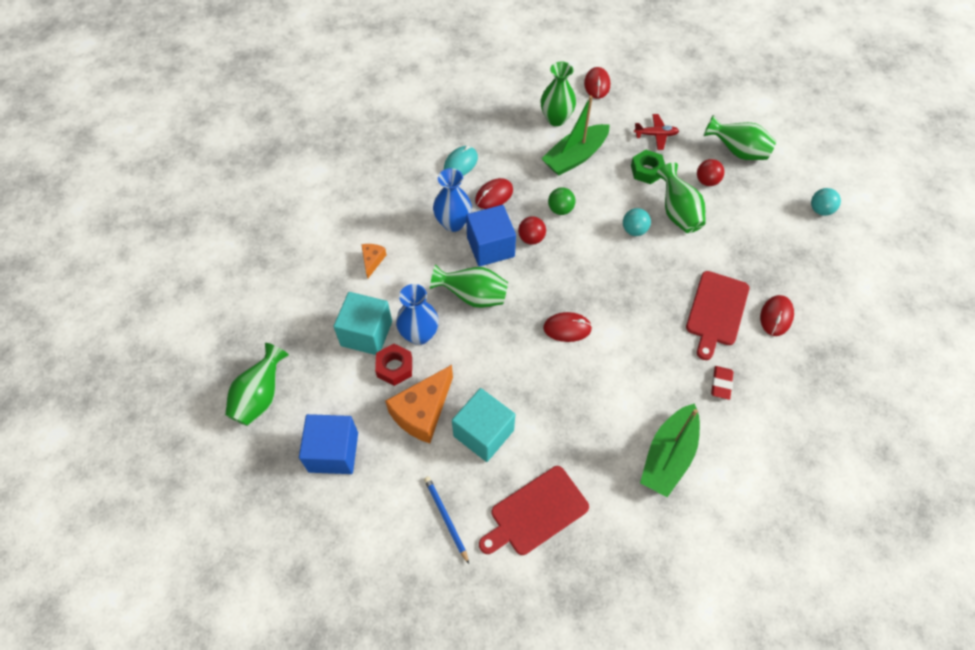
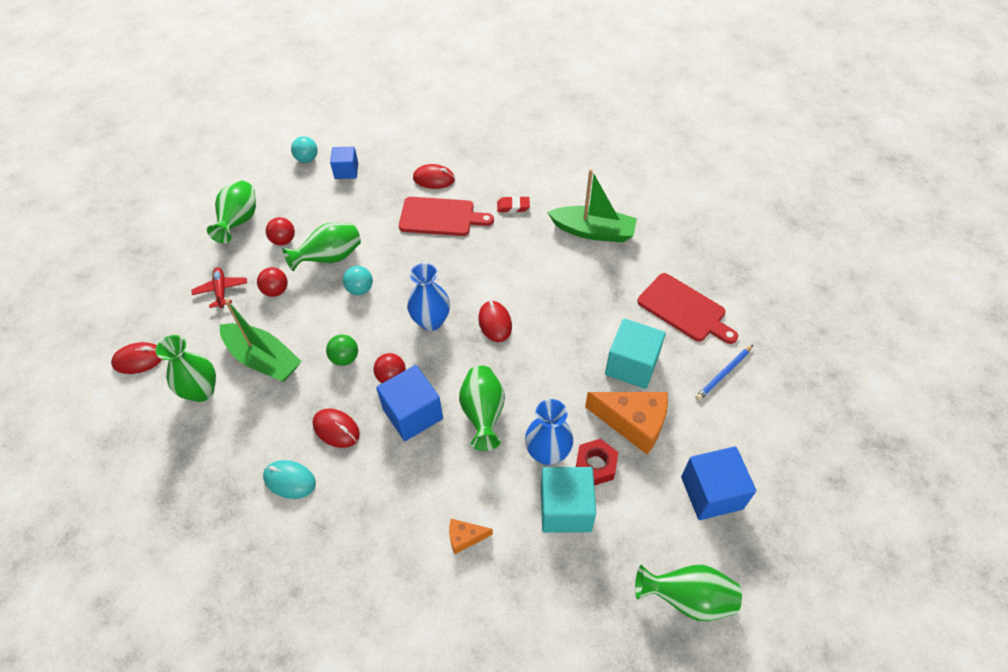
camera: 105 degrees left, 5 degrees down
(453, 223) = (387, 462): blue vase -> blue vase (431, 321)
(647, 171) = (276, 291): green nut -> red ball
(798, 240) = (346, 171): none -> blue cube

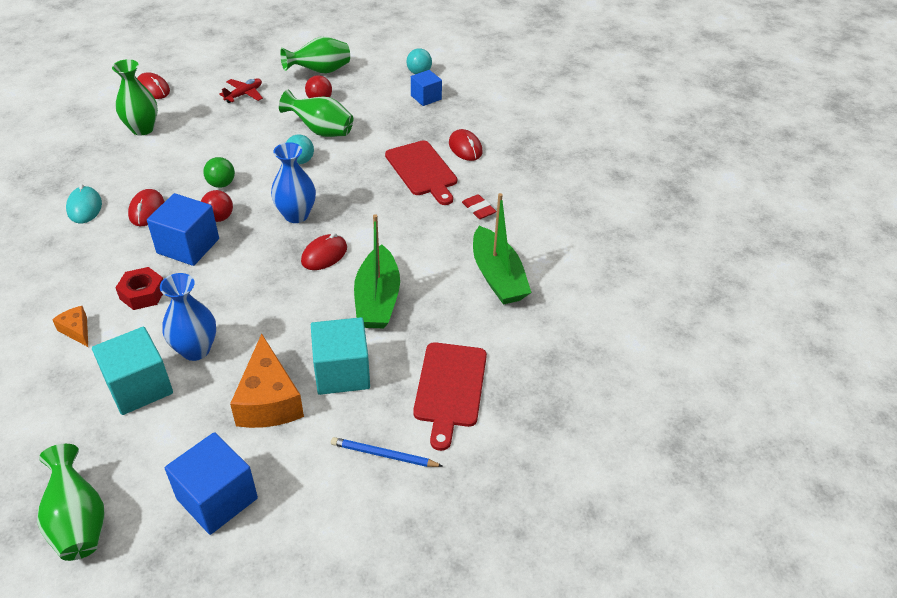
camera: 55 degrees right, 10 degrees down
(263, 359) = (191, 144): green boat -> green boat (377, 299)
(276, 291) = (264, 120): red ball -> none
(483, 414) = (214, 289): green vase -> none
(595, 465) = (201, 390): red nut -> red nut (143, 294)

